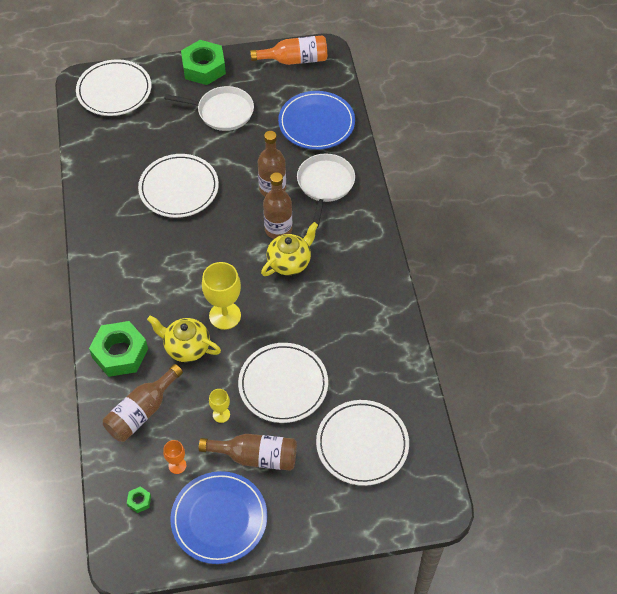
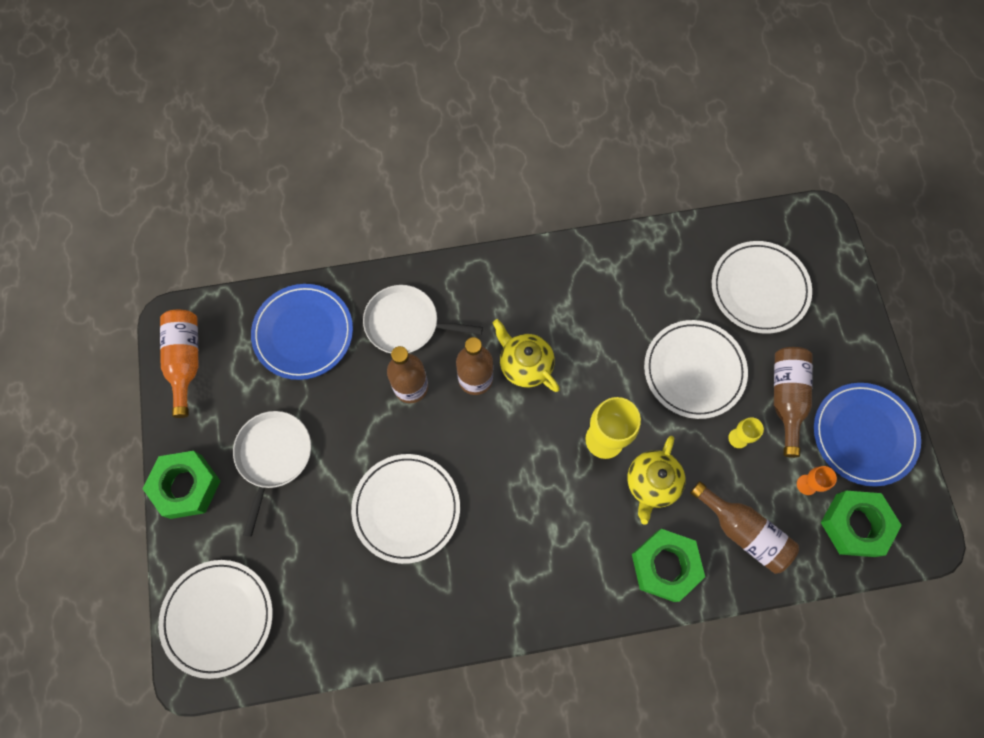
camera: 90 degrees left, 15 degrees up
(139, 501) = (855, 525): green nut -> green nut, size x2.44

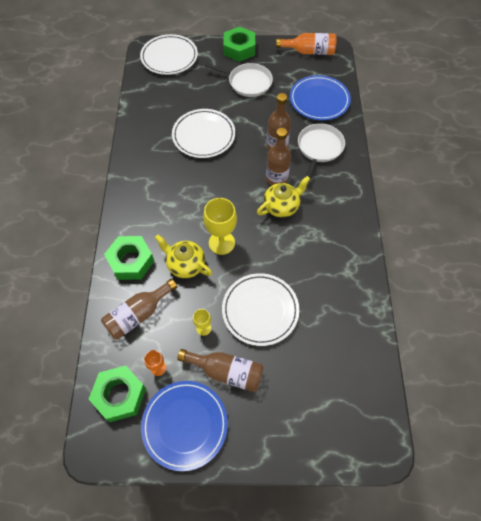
camera: 100 degrees right, 10 degrees down
(759, 289) = (320, 376): white plate -> none

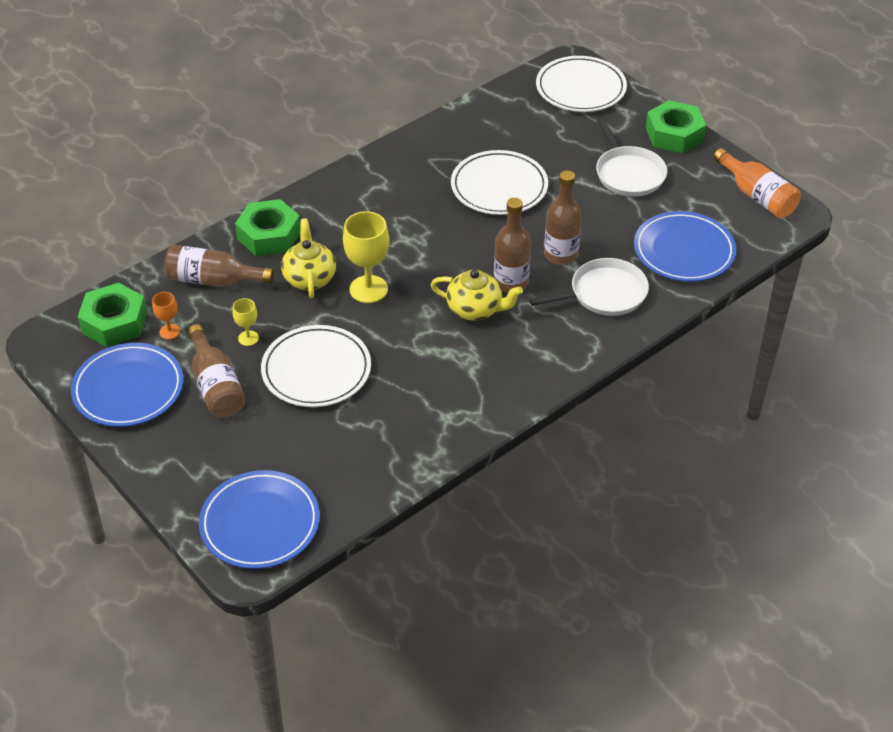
camera: 50 degrees right, 15 degrees down
(354, 421) = (260, 523): none -> blue plate

